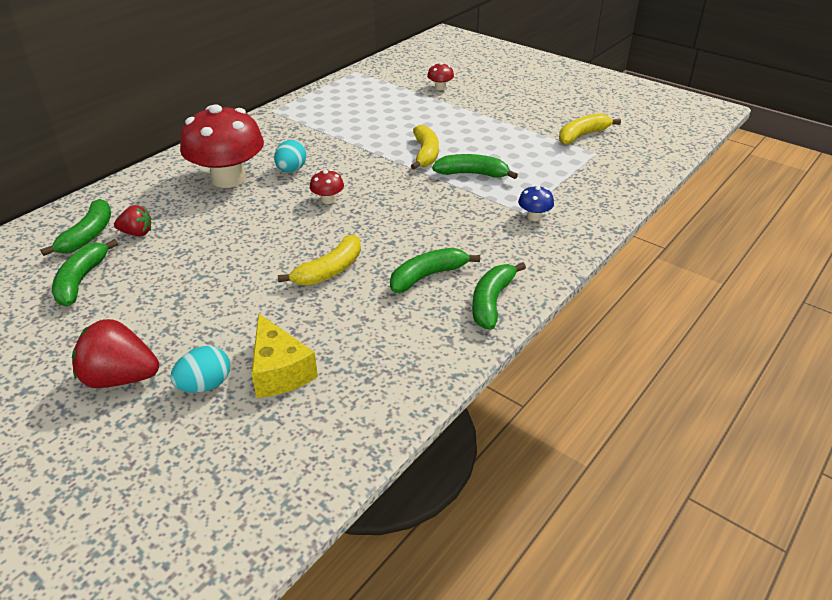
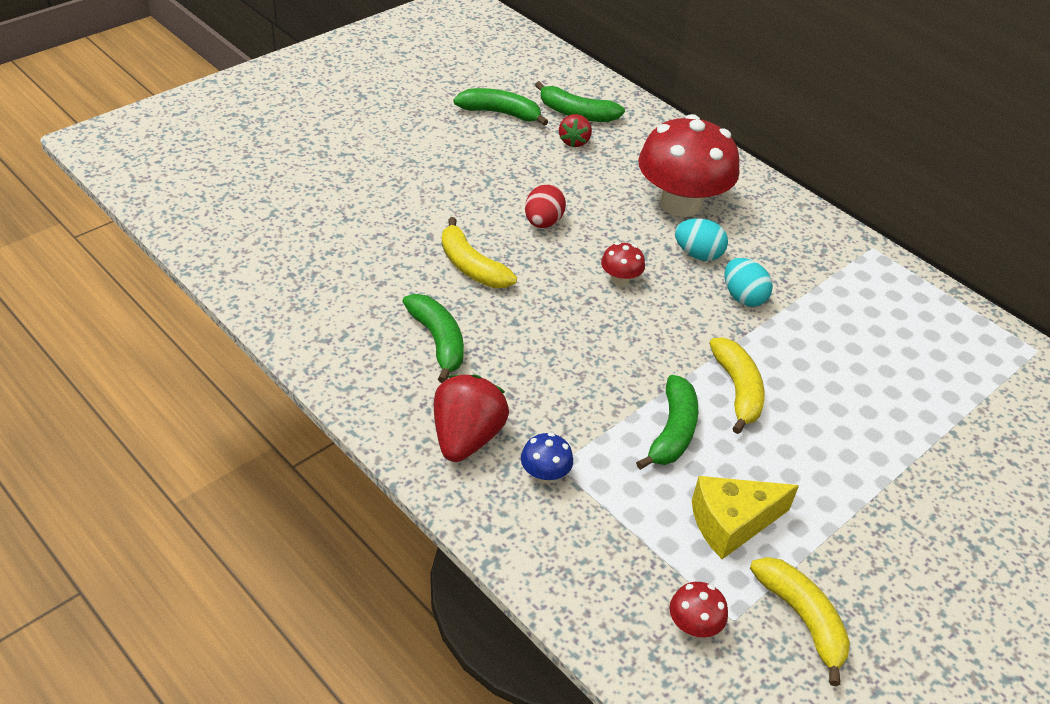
camera: 95 degrees right, 5 degrees up
(121, 378) = (356, 138): red strawberry -> red strawberry (466, 438)
(205, 385) = (327, 180): turquoise egg -> turquoise egg (743, 297)
(262, 240) = (543, 222): none -> red egg
(279, 371) = (326, 221): yellow cheese -> yellow cheese (731, 523)
(425, 154) = (737, 390): yellow banana -> yellow banana turned 105 degrees counterclockwise
(440, 87) = (988, 452): red mushroom -> red mushroom (693, 625)
(491, 302) = (373, 386): green banana -> none

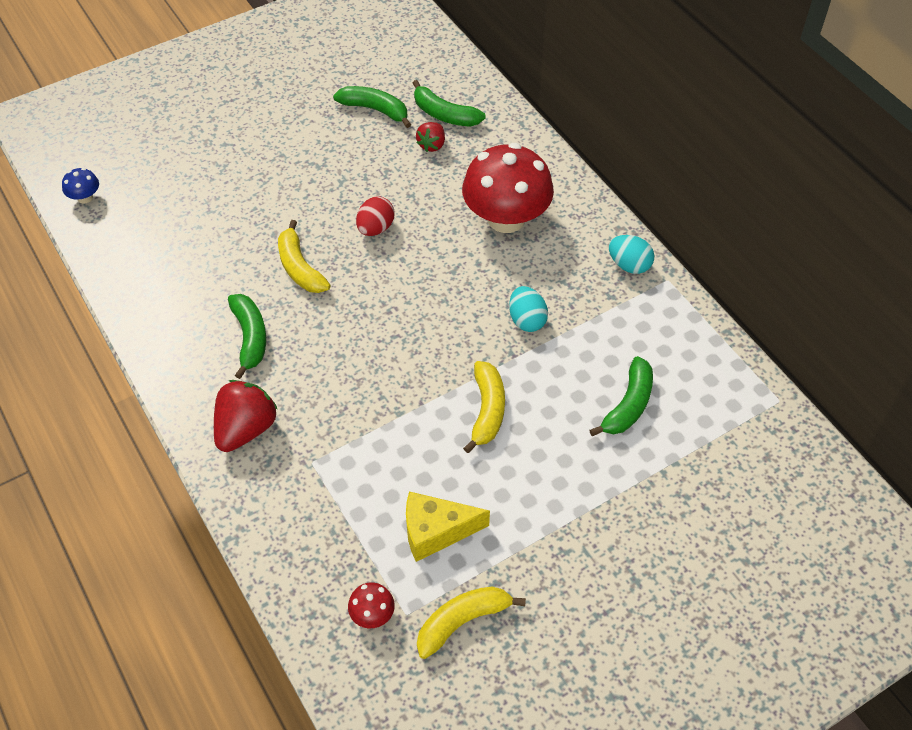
camera: 15 degrees right, 10 degrees up
(545, 474) = (298, 469): blue mushroom -> blue mushroom (85, 197)
(620, 279) = (424, 292): red mushroom -> none
(672, 431) = (417, 443): green banana -> green banana (628, 405)
(698, 254) = (502, 273): turquoise egg -> turquoise egg (629, 265)
(802, 619) = (462, 621): yellow banana -> yellow banana turned 105 degrees counterclockwise

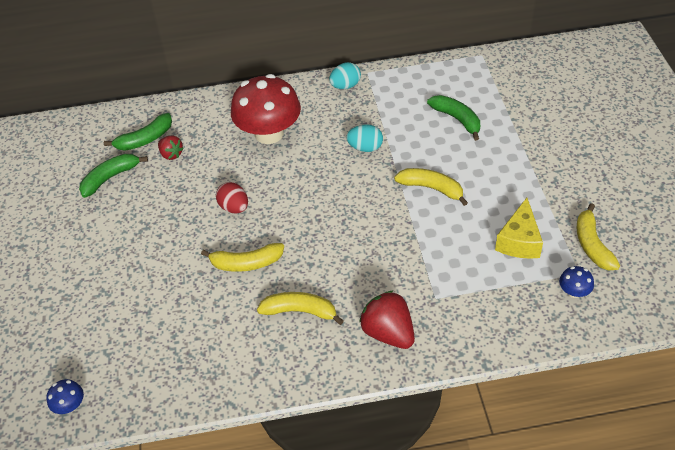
camera: 65 degrees left, 5 degrees down
(250, 337) = (300, 311): green banana -> yellow banana
(372, 614) = (574, 292): red mushroom -> blue mushroom

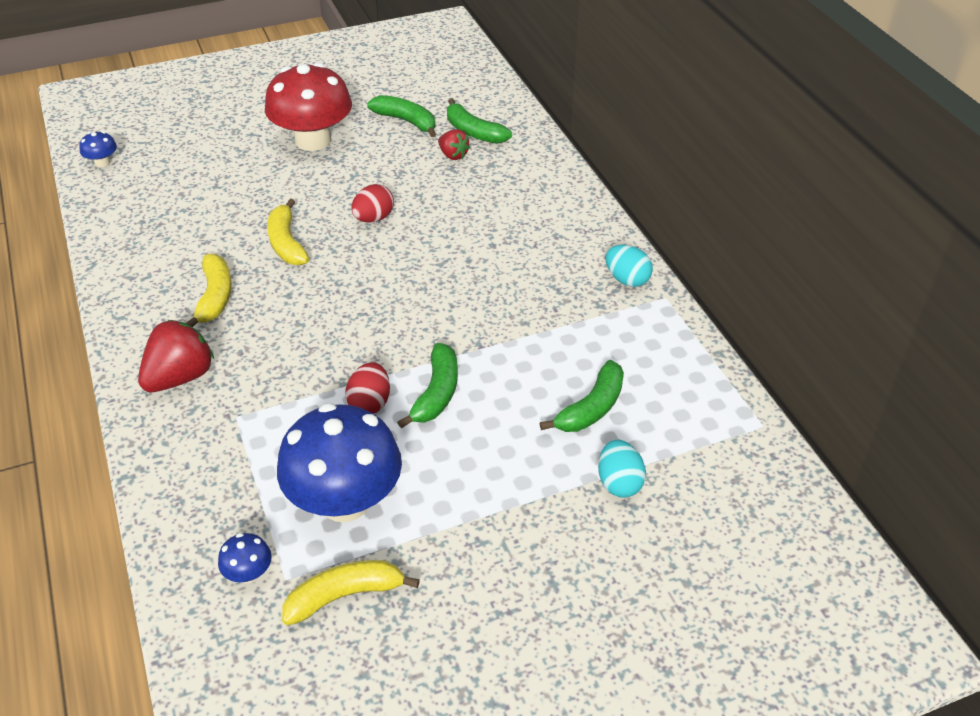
camera: 75 degrees right, 5 degrees down
(171, 154) = (453, 155): red strawberry -> red strawberry turned 75 degrees counterclockwise
(269, 133) = (509, 224): red mushroom -> red mushroom (313, 140)
(365, 148) = (504, 316): turquoise egg -> turquoise egg (619, 483)
(431, 188) = (436, 393): yellow banana -> green banana
(435, 223) = (370, 403): none -> red egg
(519, 241) = (345, 501): yellow cheese -> blue mushroom

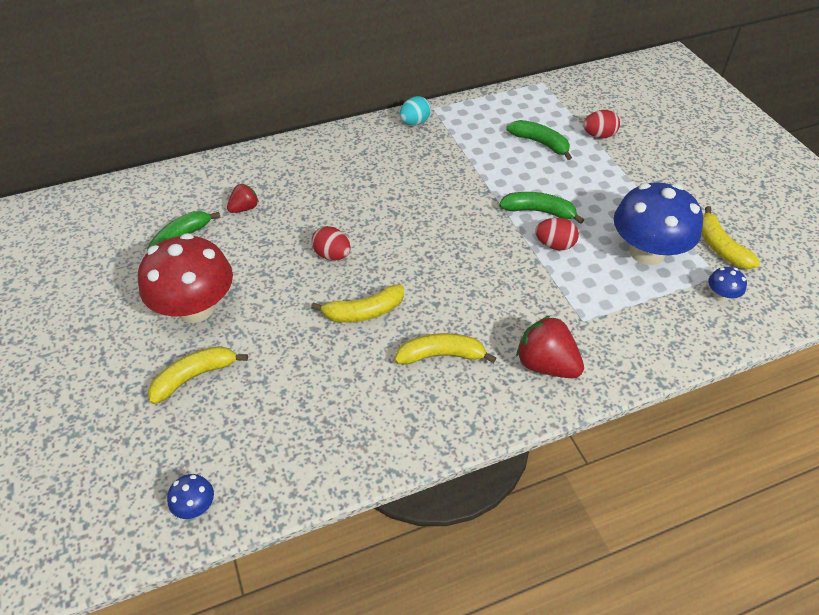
camera: 90 degrees left, 5 degrees up
(231, 148) = (194, 377): none -> yellow banana
(473, 132) = (210, 196): green banana -> none
(619, 483) = (599, 135): turquoise egg -> red egg

